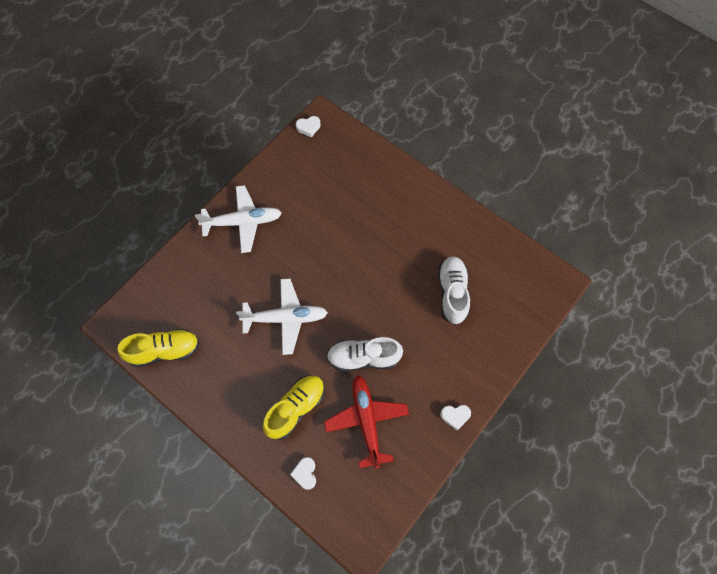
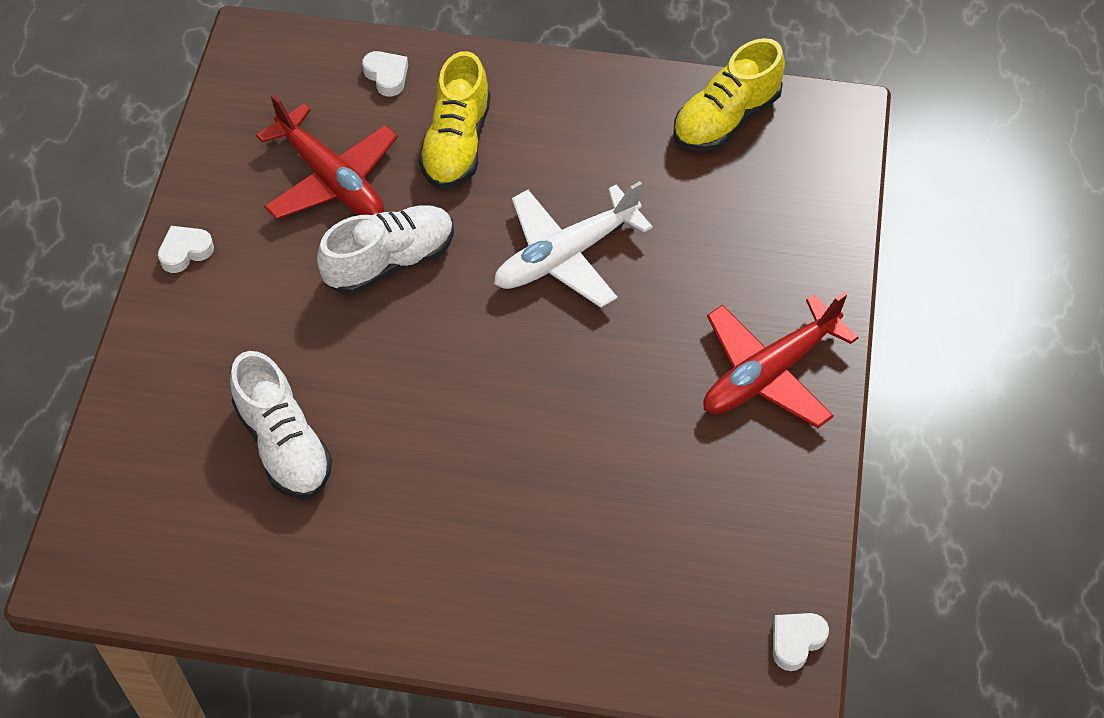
camera: 150 degrees right, 10 degrees down
(242, 222) = (769, 372): white plane -> red plane

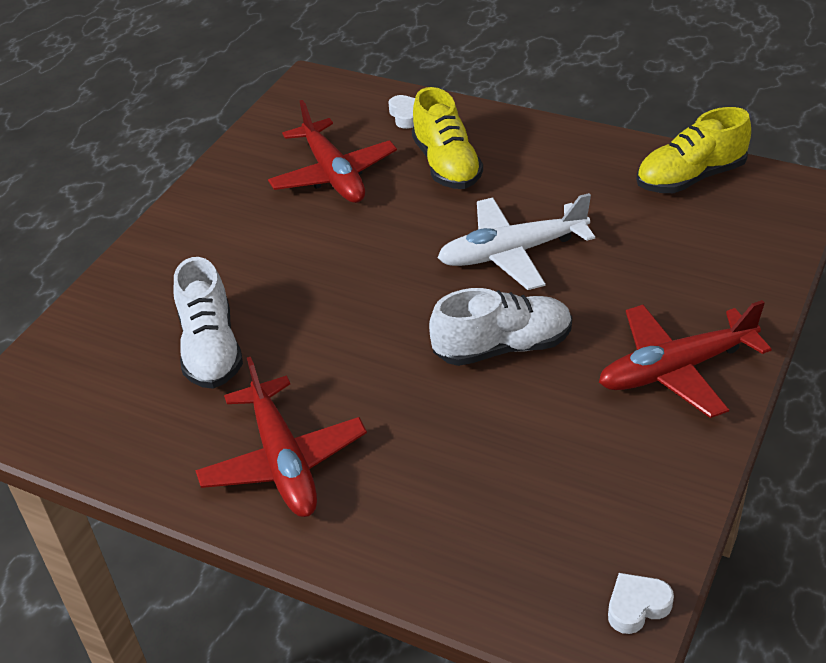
camera: 20 degrees right, 15 degrees down
(185, 252) = (195, 205): white heart -> none
(390, 261) = (357, 235): white shoe -> white shoe (502, 347)
(414, 563) = (283, 460): none -> red plane
(456, 144) = (446, 165): yellow shoe -> yellow shoe turned 45 degrees counterclockwise

